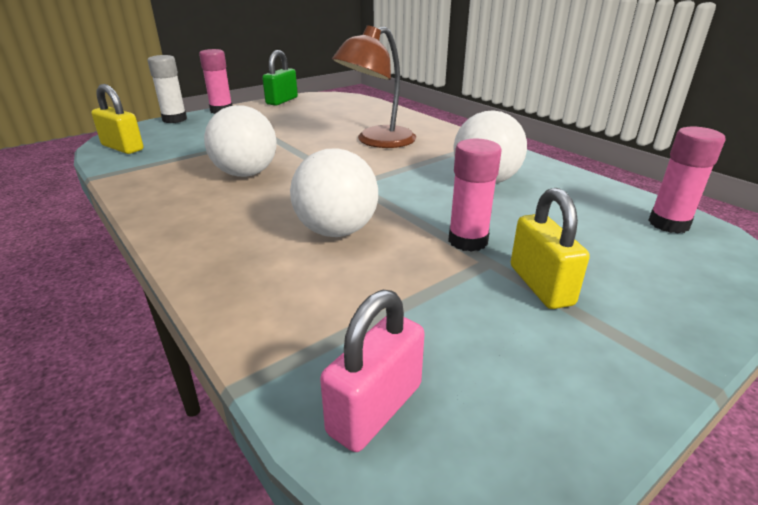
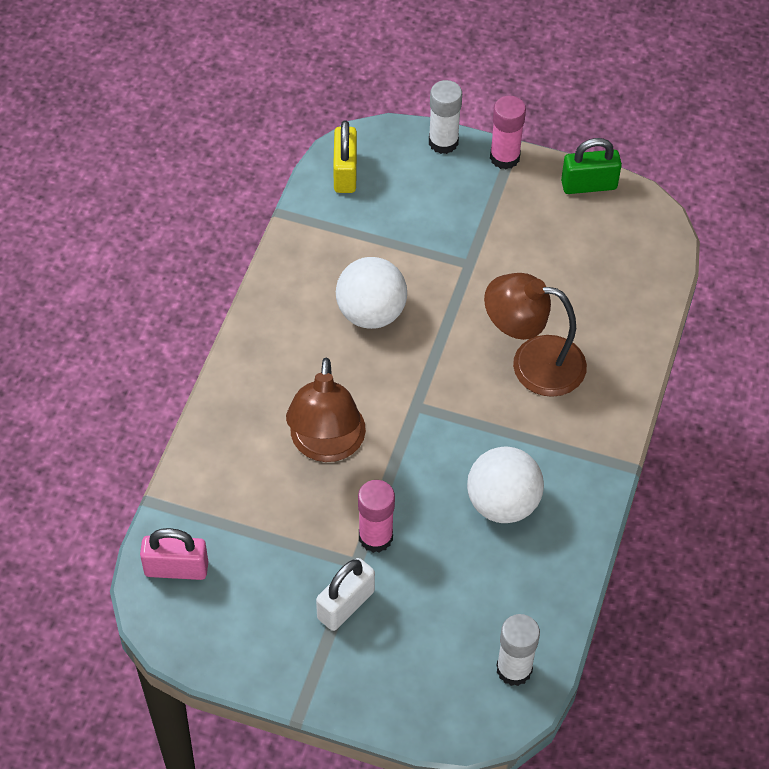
camera: 55 degrees right, 25 degrees up
(336, 231) = (326, 445): white ball -> brown lamp
(541, 285) = (346, 605): yellow padlock -> white padlock
(668, 224) = (514, 669): pink glue stick -> white glue stick

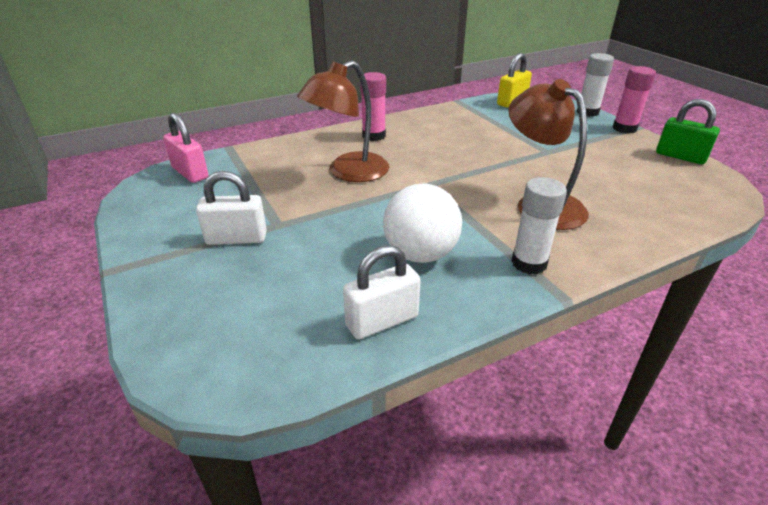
camera: 45 degrees right, 20 degrees down
(371, 313) = (456, 143): white ball -> none
(375, 537) = (309, 221): pink glue stick -> pink glue stick (374, 136)
(514, 669) = (276, 356): white glue stick -> white glue stick (529, 263)
(544, 588) = (382, 321): none -> white padlock

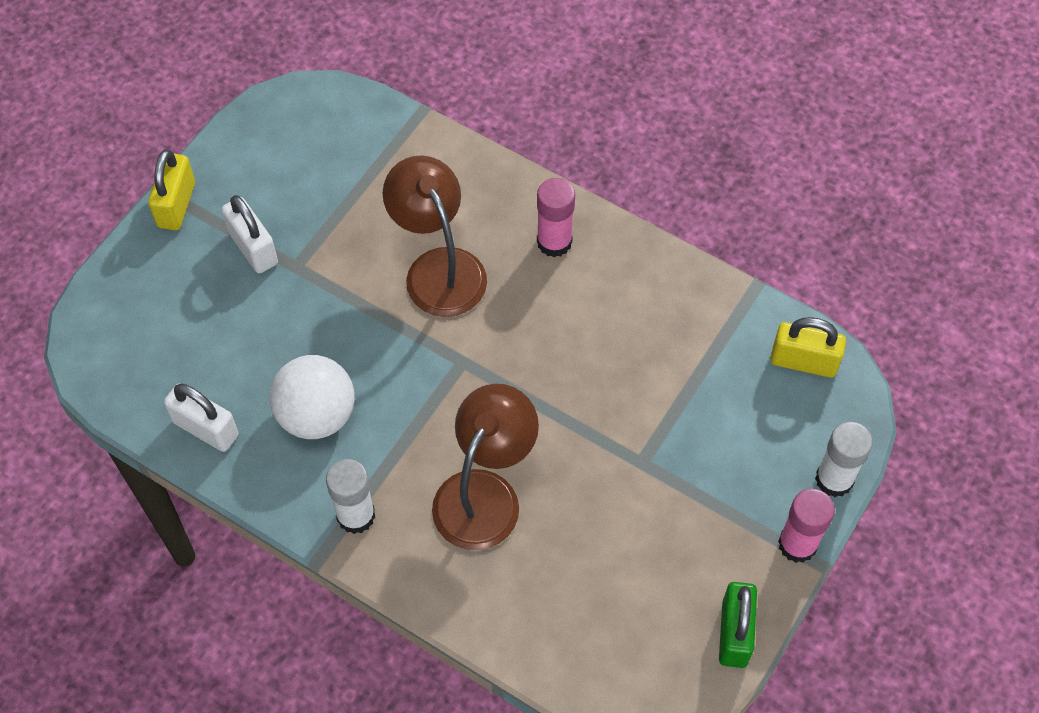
camera: 60 degrees right, 25 degrees up
(141, 265) = (176, 205): none -> yellow padlock
(190, 173) = (341, 120): pink padlock -> none
(348, 172) = (438, 268): brown lamp -> brown lamp turned 45 degrees clockwise

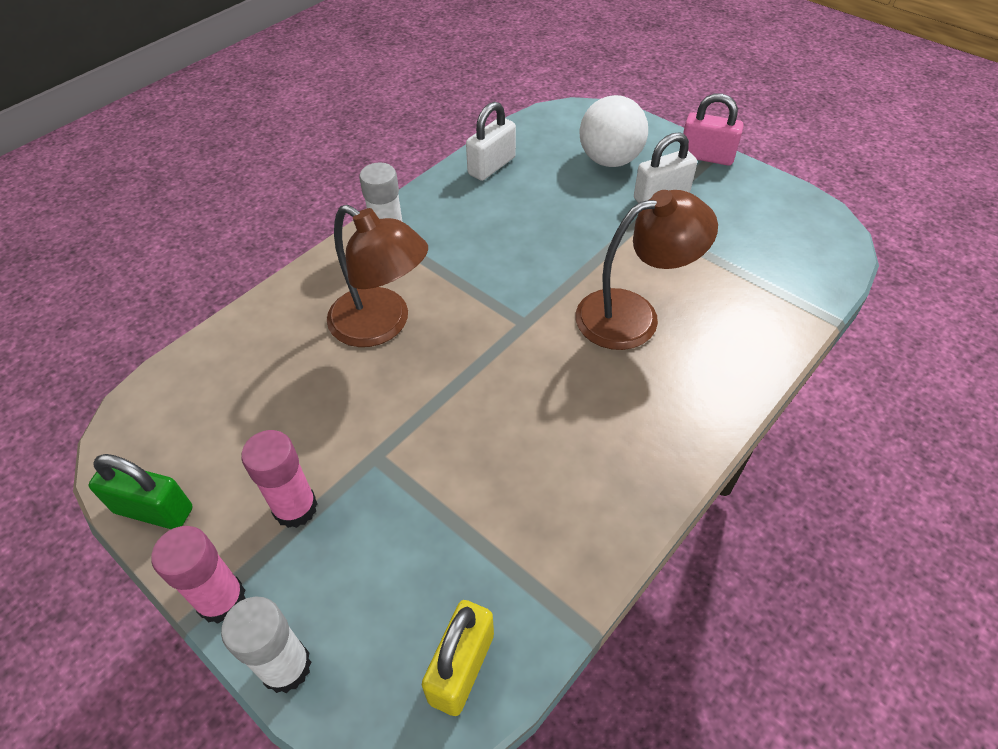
camera: 100 degrees right, 10 degrees down
(176, 205) = (706, 156): yellow padlock -> pink padlock
(316, 415) = (489, 225): white ball -> white ball (610, 160)
(554, 242) = (662, 414): pink glue stick -> pink glue stick (295, 508)

